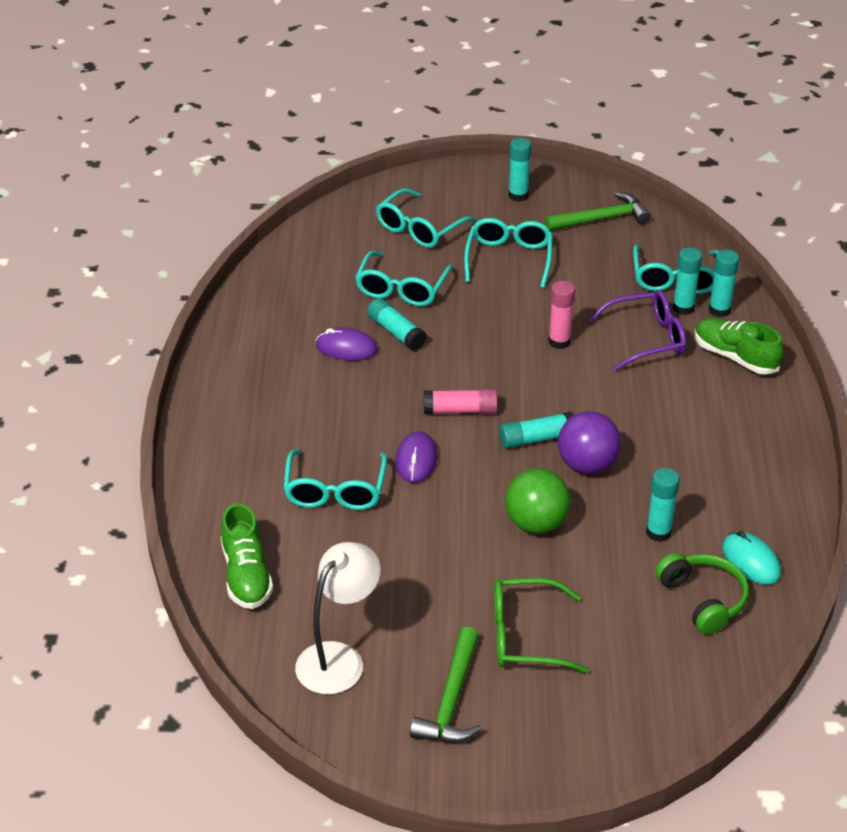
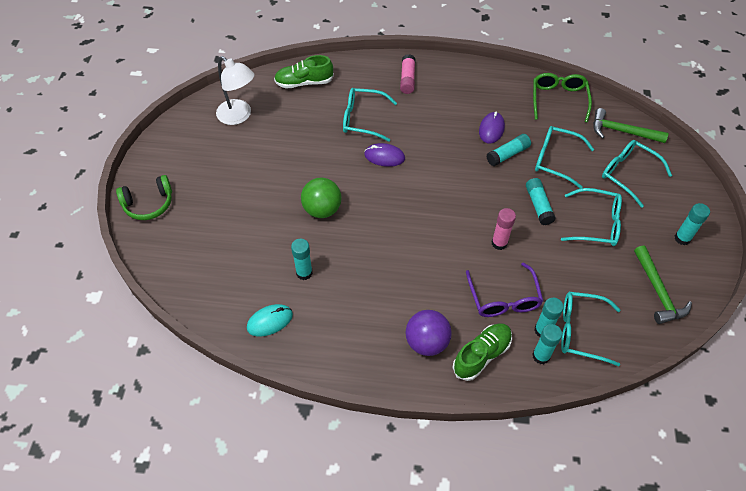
camera: 95 degrees right, 15 degrees up
(452, 700) = (199, 159): green hammer -> green hammer (622, 131)
(460, 410) = (428, 181): pink glue stick -> pink glue stick (407, 79)
(525, 636) = (235, 194): green glasses -> green glasses (558, 99)
(536, 439) = (398, 218): turquoise glue stick -> turquoise glue stick (538, 205)
(587, 465) = (371, 242): purple ball -> purple ball (427, 342)
(703, 599) = (243, 287): green headphones -> green headphones (148, 204)

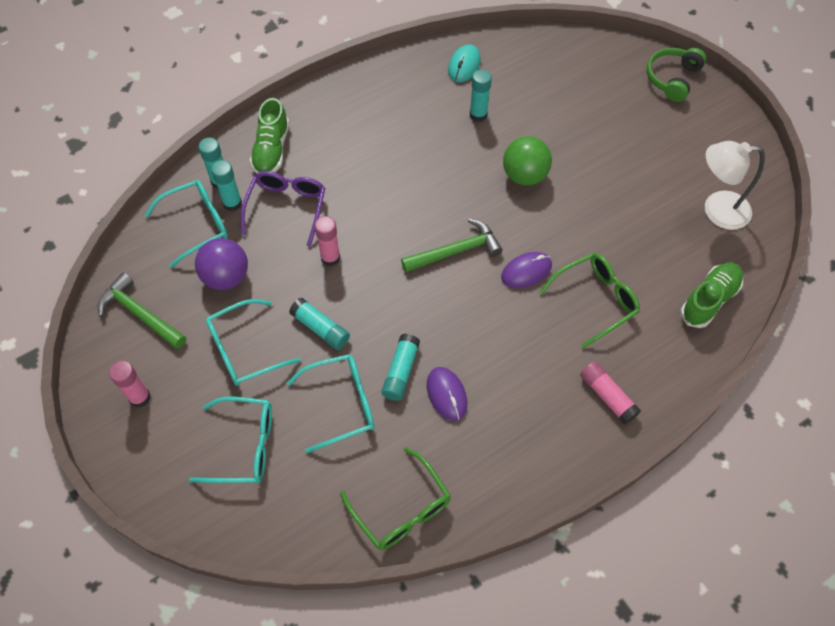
camera: 140 degrees right, 5 degrees up
(362, 119) = (596, 300): turquoise glasses -> green glasses
(427, 342) = (325, 130): purple ball -> purple ball (226, 277)
(503, 299) = (287, 207): purple glasses -> purple glasses turned 60 degrees clockwise
(622, 131) = (287, 514): green hammer -> green hammer (456, 251)
(682, 238) = (140, 397): turquoise glue stick -> pink glue stick

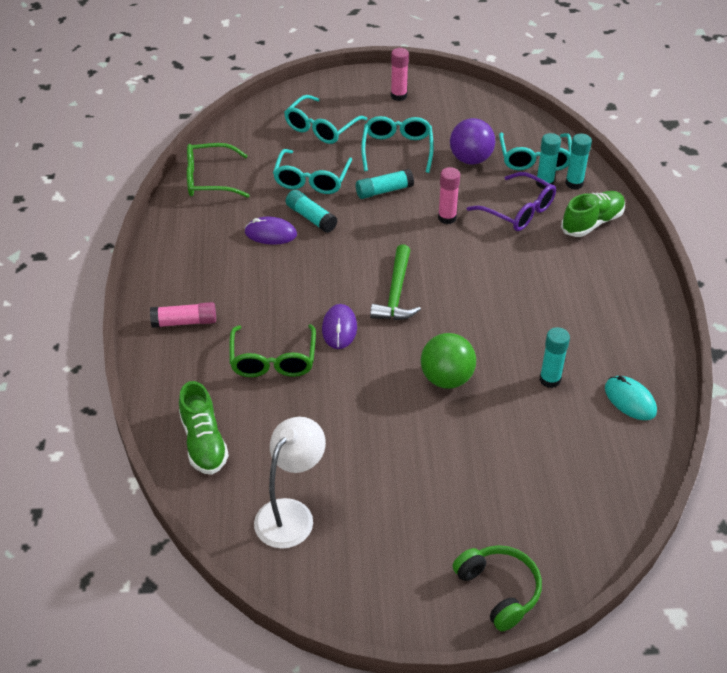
camera: 120 degrees right, 15 degrees down
(140, 314) = (469, 112): green hammer -> none
(271, 150) = (592, 223): green shoe -> green shoe turned 105 degrees clockwise

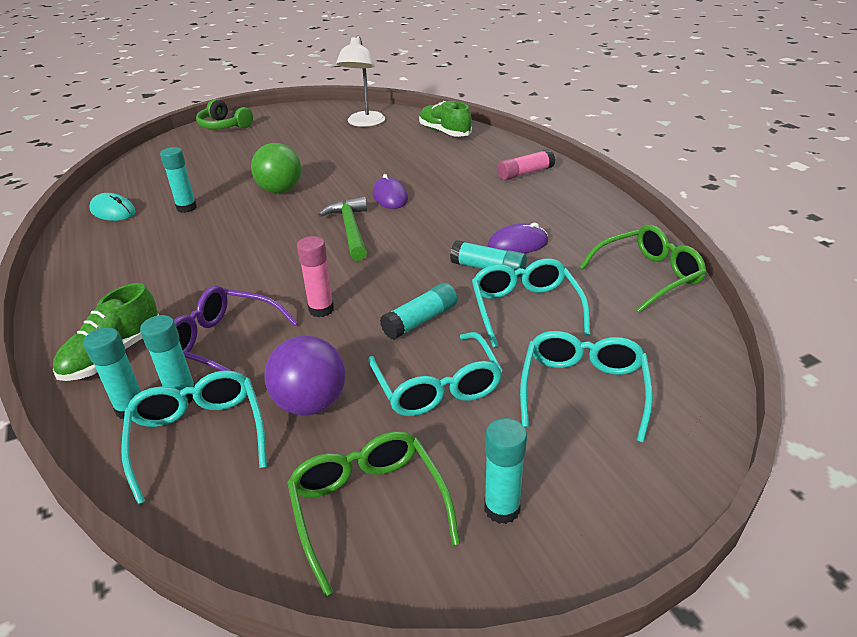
camera: 160 degrees right, 10 degrees down
(273, 360) = (431, 170): green glasses -> green glasses (368, 507)
(398, 96) = (502, 508): pink glue stick -> turquoise glue stick

